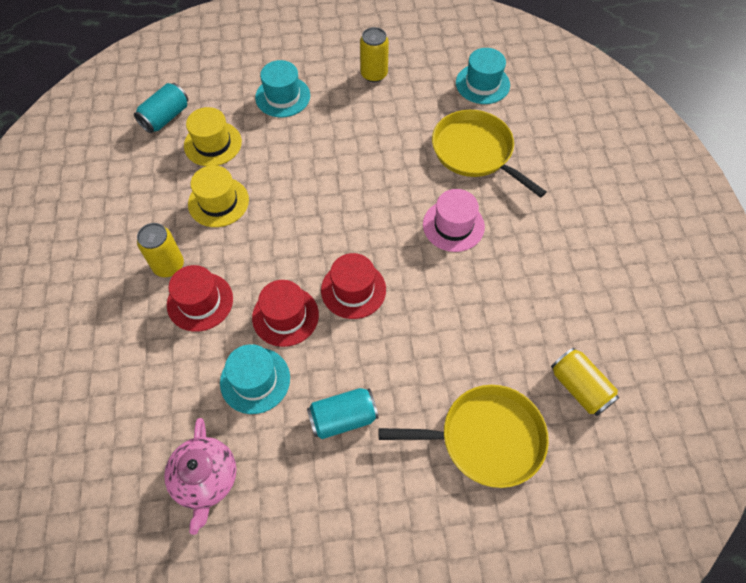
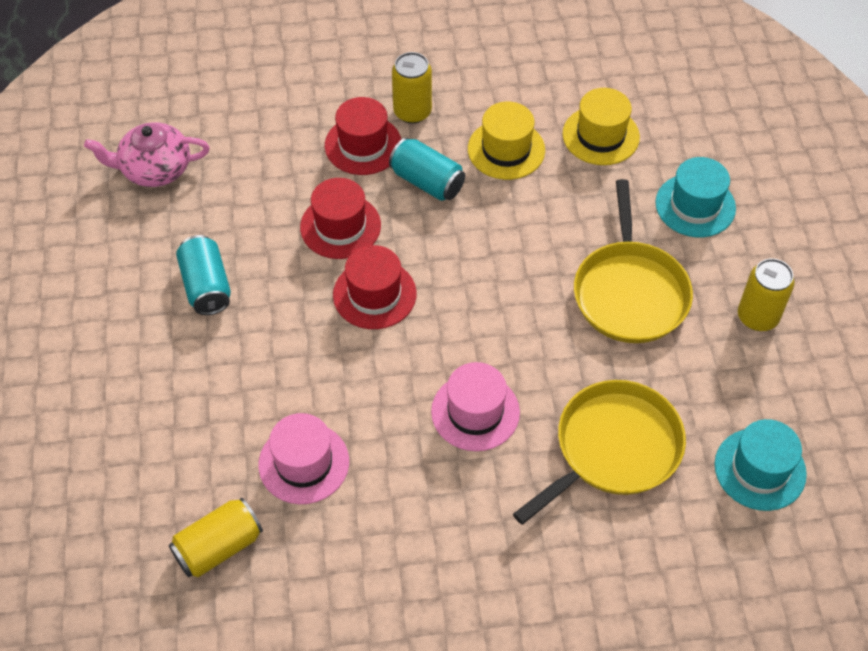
camera: 90 degrees right, 5 degrees down
(165, 117) = (641, 84): turquoise can -> turquoise can (427, 182)
(255, 380) = (260, 203): turquoise hat -> none
(486, 438) = (164, 431): yellow pan -> yellow pan (630, 292)
(504, 333) = (304, 463): none -> pink hat

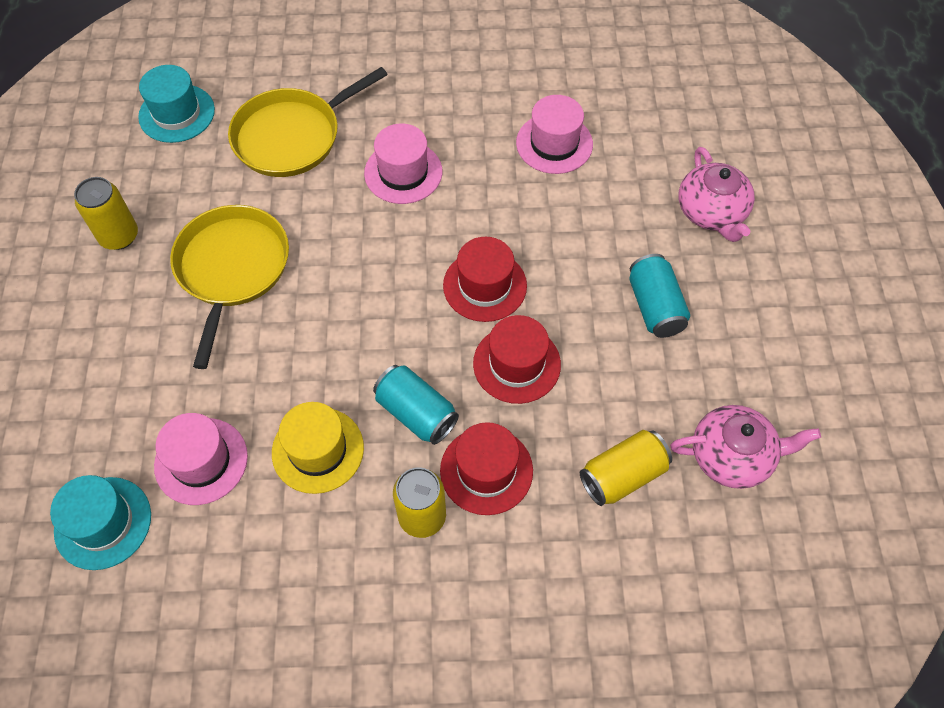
camera: 175 degrees left, 5 degrees up
(132, 390) = (711, 212): none -> pink teapot
(218, 547) = (620, 91): yellow can -> yellow can (622, 475)
(600, 135) = (201, 461): yellow hat -> pink hat
(695, 205) = (128, 359): turquoise hat -> turquoise hat (103, 523)

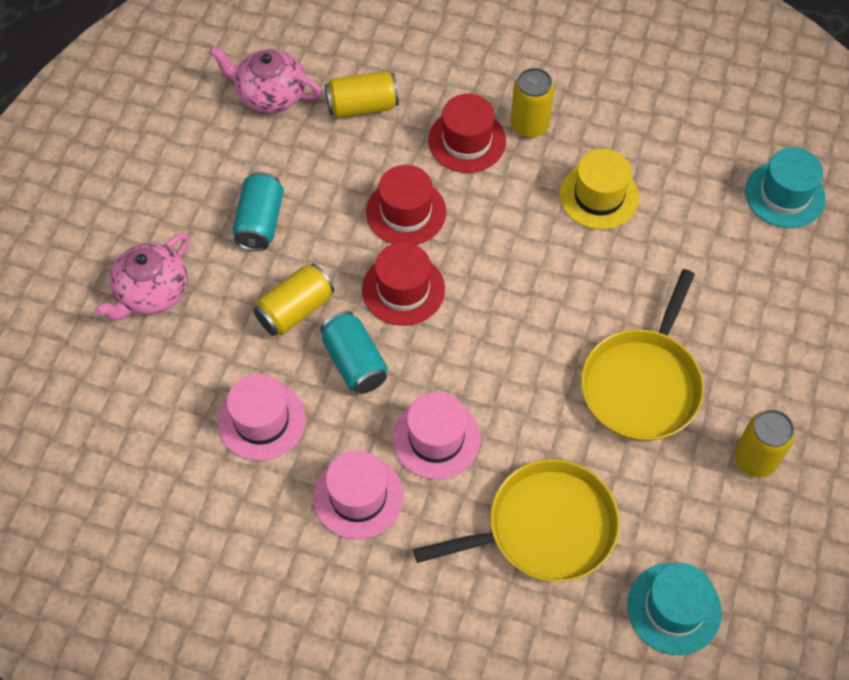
camera: 160 degrees left, 0 degrees up
(201, 461) = (698, 217): pink hat -> pink hat (358, 496)
(416, 413) = (507, 199): turquoise can -> turquoise can (354, 362)
(575, 236) = (295, 310): none -> yellow can
(711, 212) = (151, 292): pink teapot -> pink teapot turned 150 degrees counterclockwise

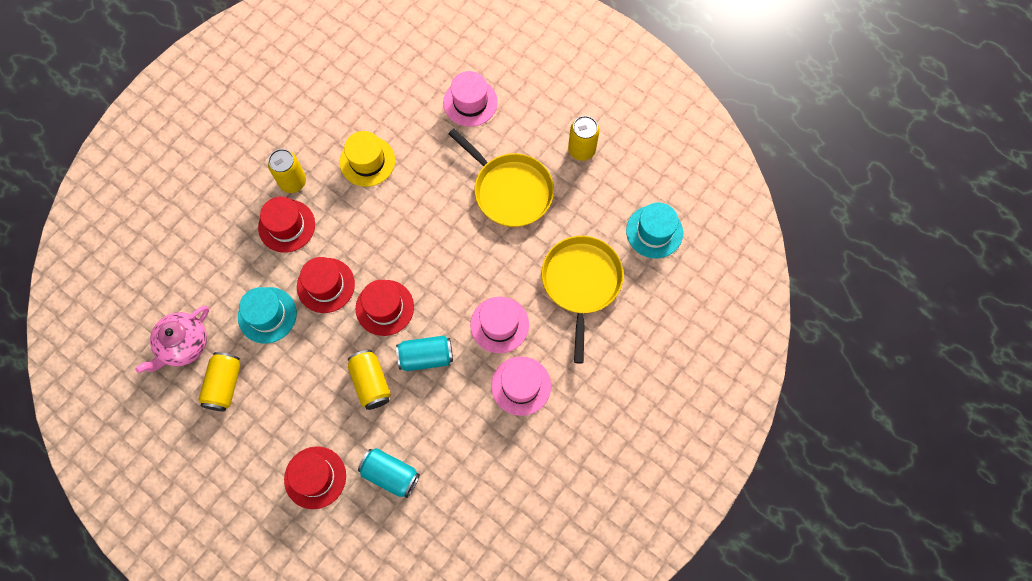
camera: 70 degrees left, 10 degrees up
(151, 292) = (315, 477): pink teapot -> red hat
(260, 222) = (290, 385): turquoise can -> turquoise can (390, 474)
(261, 420) = (444, 430): pink hat -> pink hat (470, 102)
(362, 106) = (225, 284): yellow can -> yellow can (224, 385)
(785, 194) = (414, 54): turquoise hat -> turquoise hat (267, 315)

